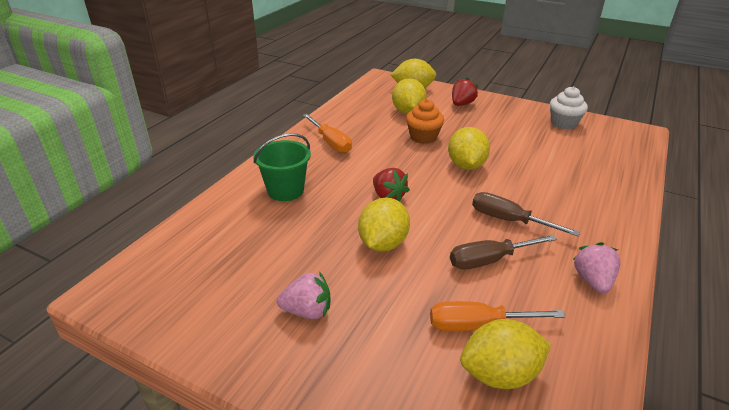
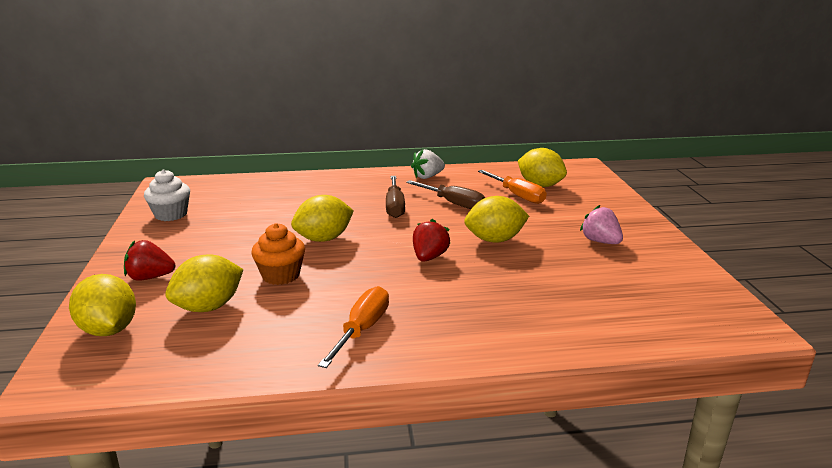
camera: 125 degrees left, 10 degrees down
(285, 190) = (498, 312): green bucket -> none
(592, 281) = (427, 177): pink strawberry -> white strawberry

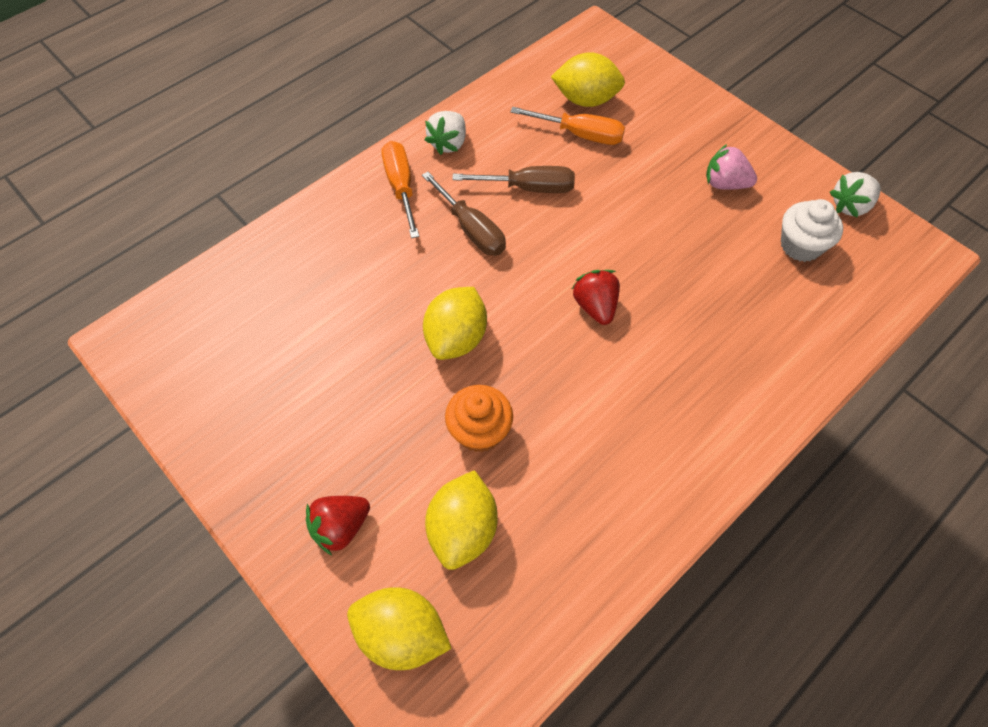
camera: 35 degrees left, 35 degrees up
(171, 214) = (216, 399): white cupcake -> white cupcake (800, 245)
(362, 330) = (642, 463): orange screwdriver -> orange screwdriver (401, 187)
(495, 240) = (629, 237): yellow lemon -> none
(701, 282) = (850, 206): none -> white strawberry

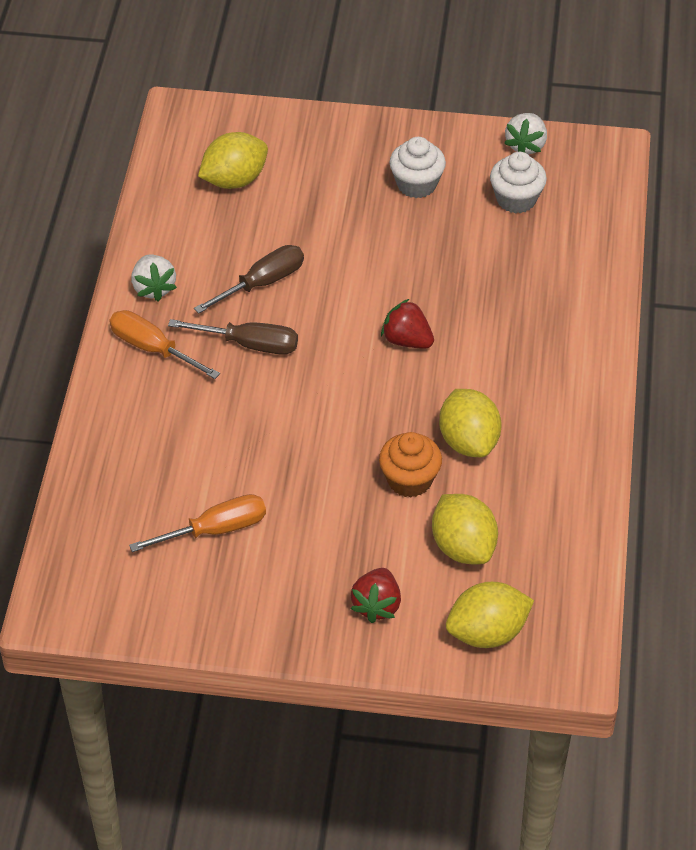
camera: 40 degrees left, 10 degrees down
(456, 338) = (325, 431): yellow lemon -> yellow lemon (468, 441)
(579, 134) = (259, 213): orange screwdriver -> orange screwdriver (215, 530)
(725, 184) = (416, 184): pink strawberry -> white cupcake

